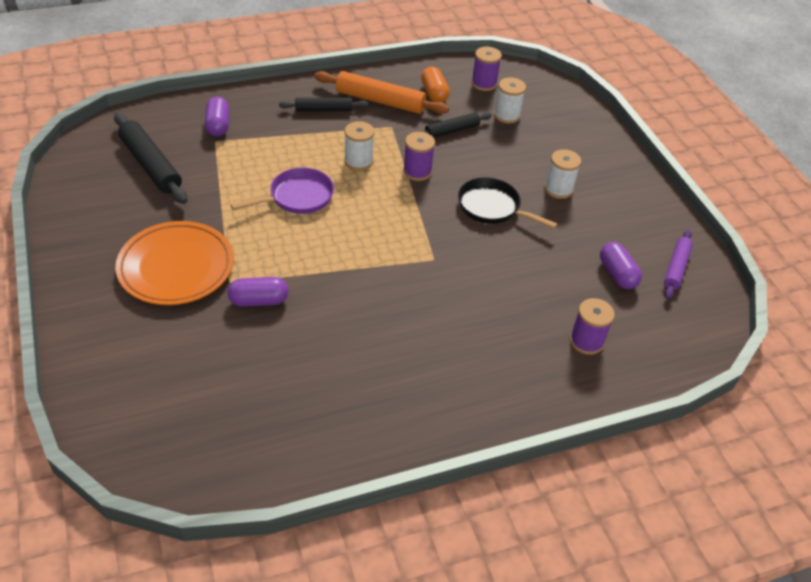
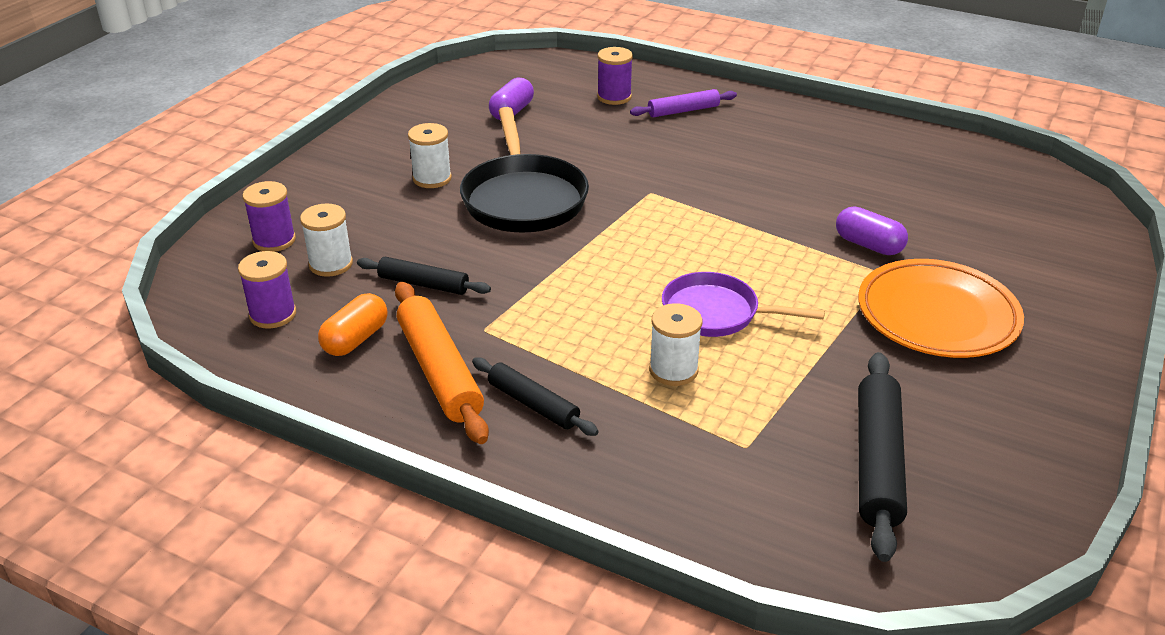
camera: 130 degrees left, 10 degrees down
(218, 125) = (716, 471): purple capsule -> none
(358, 161) = (589, 312): white spool -> white spool (673, 370)
(417, 171) = (540, 266): purple spool -> purple spool (274, 240)
(492, 207) = (523, 198): black pan -> black pan, size x1.53
(676, 268) = (458, 93): purple rolling pin -> purple rolling pin (683, 110)

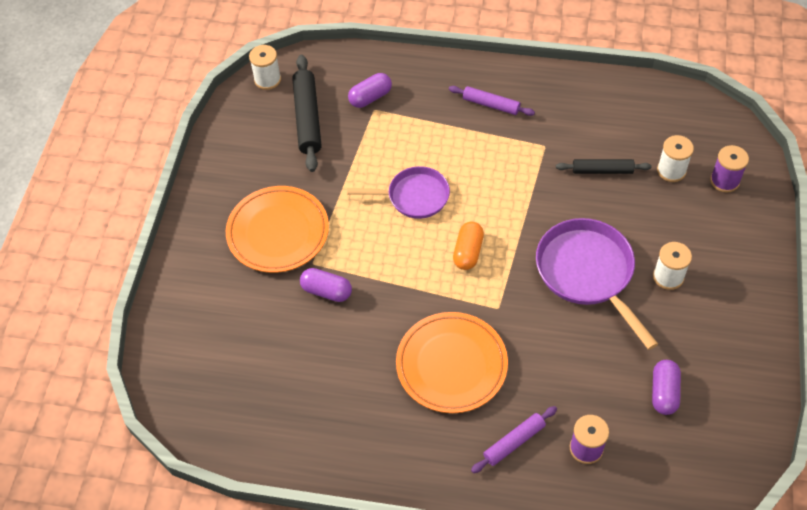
camera: 165 degrees right, 20 degrees up
(273, 315) = (672, 123): purple spool -> none
(355, 339) = (612, 119): orange capsule -> orange capsule (468, 252)
(440, 371) = (551, 111): orange rolling pin -> none
(523, 198) = (587, 273): black pan -> purple pan
(533, 404) = (491, 105): black rolling pin -> purple rolling pin
(673, 370) = (425, 146): white spool -> white spool (267, 79)
(726, 164) = (451, 365): none -> orange plate
(748, 469) = (370, 97): none -> purple capsule

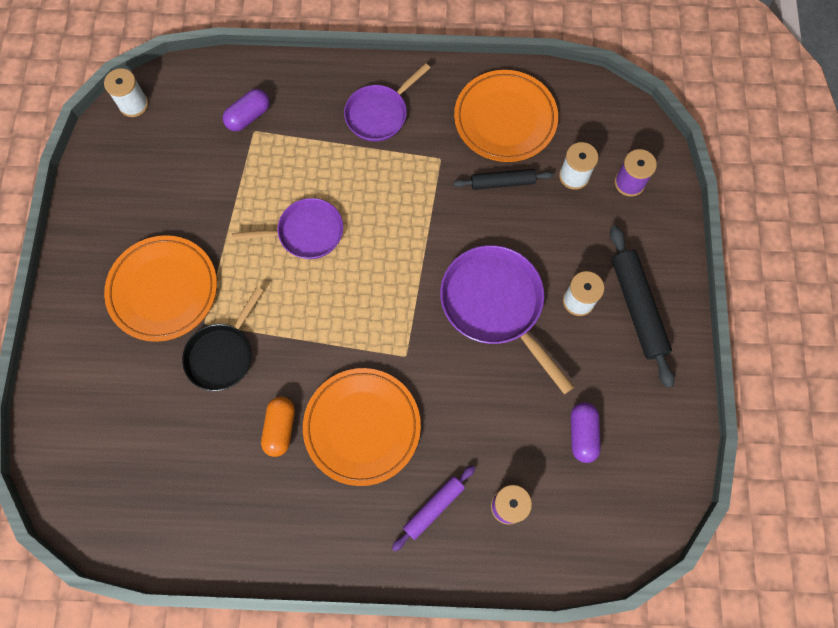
camera: 10 degrees left, 15 degrees up
(308, 118) = (182, 148): black rolling pin -> black rolling pin (637, 308)
(326, 291) = (222, 354): purple capsule -> black pan
(468, 252) = (369, 293): orange capsule -> orange capsule (280, 428)
(491, 105) = (379, 114): purple rolling pin -> purple pan
(609, 118) = (505, 119): none -> orange plate

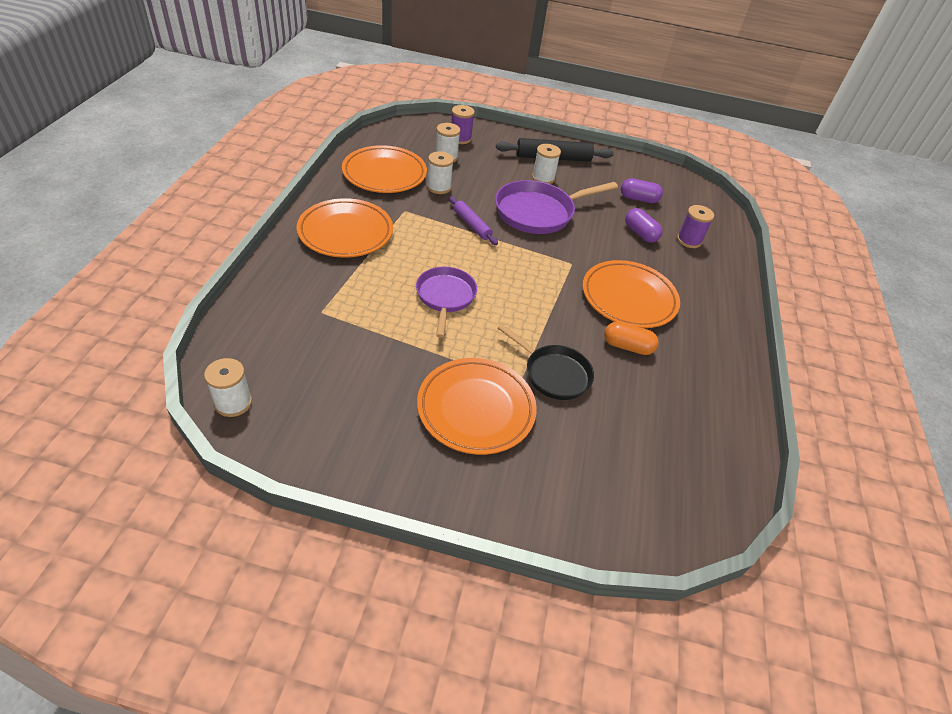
camera: 85 degrees left, 25 degrees down
(248, 116) = (303, 313): purple capsule -> purple capsule (640, 233)
(379, 114) = (345, 232): purple pan -> orange plate
(434, 508) = (692, 274): purple rolling pin -> purple rolling pin (472, 225)
(502, 183) = (439, 187): black rolling pin -> white spool

